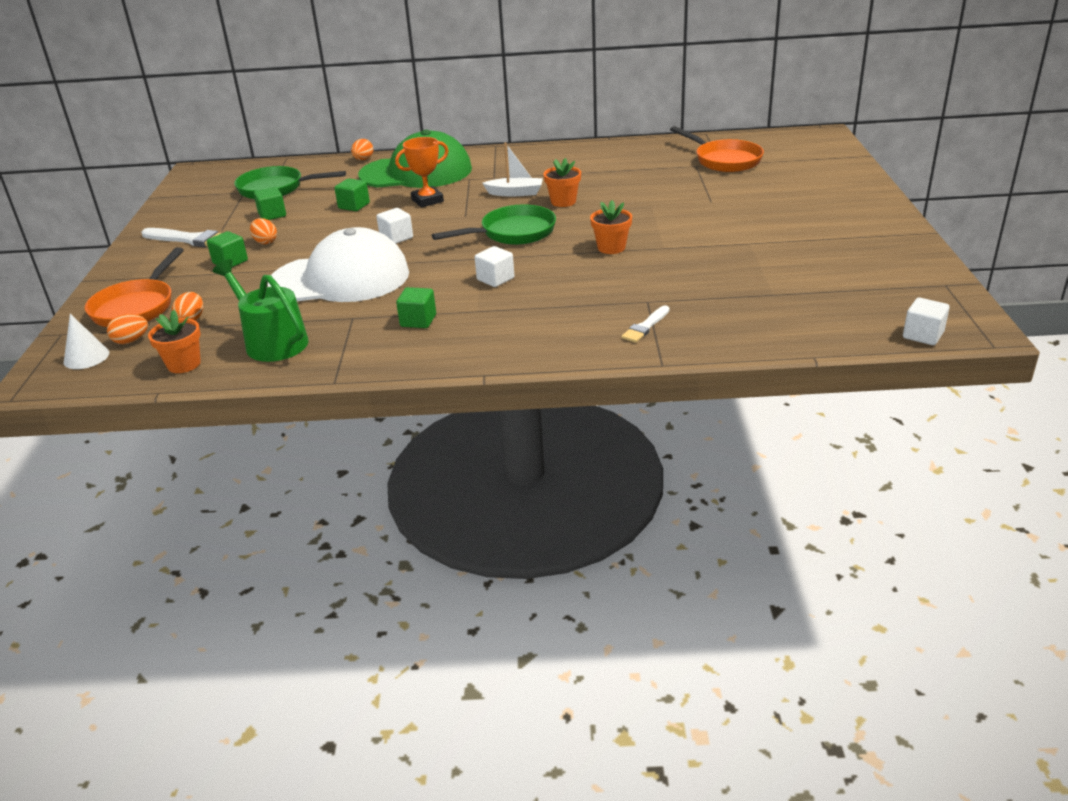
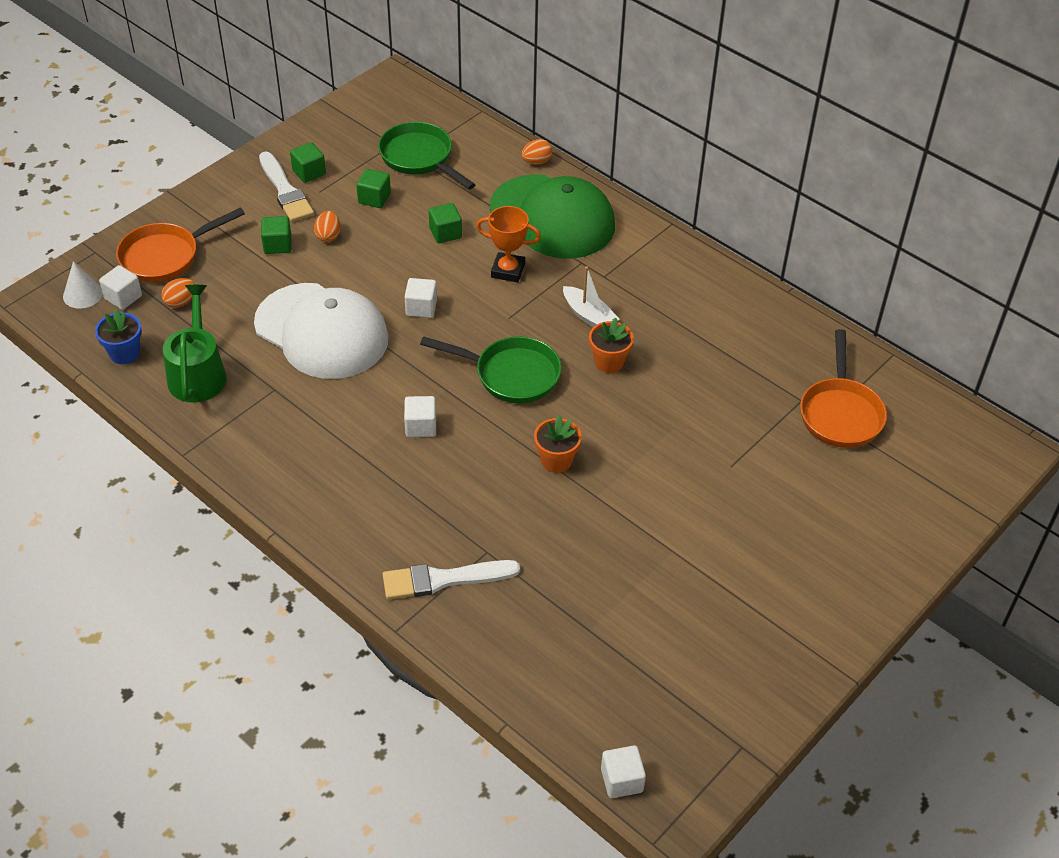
camera: 40 degrees right, 15 degrees up
(131, 341) = (123, 297): orange egg -> white cube
(184, 364) = (124, 353): orange flower pot -> blue flower pot
(418, 321) = (309, 431): green cube -> green cube (309, 172)
(645, 326) = (444, 579): white brush -> white brush, size x1.73

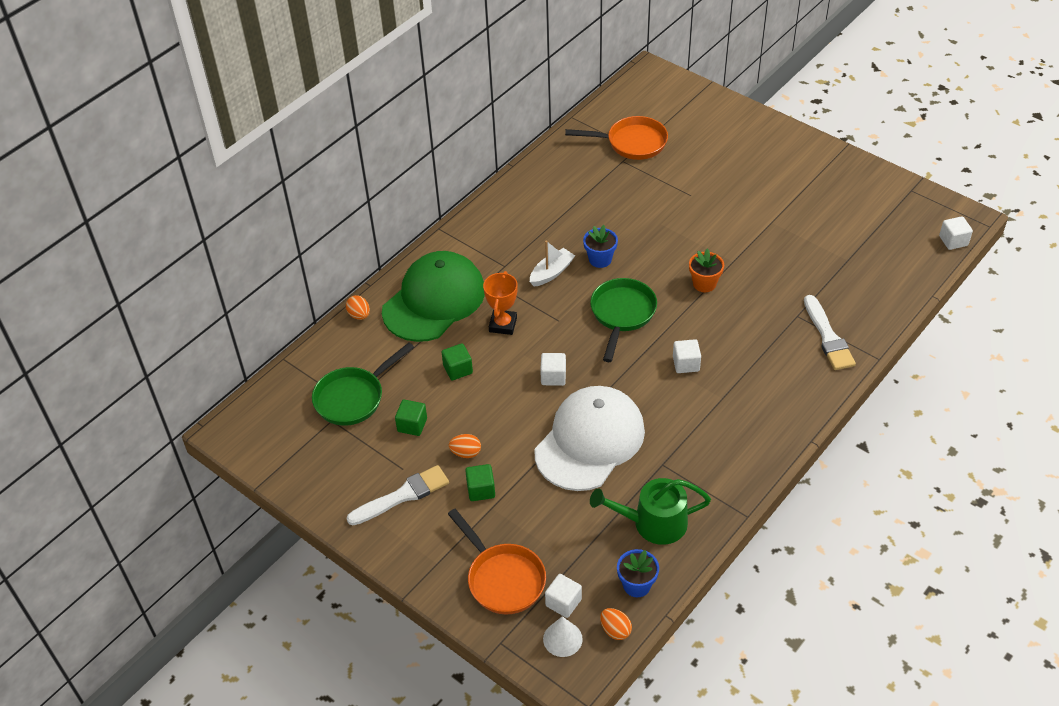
camera: 90 degrees left, 0 degrees up
(180, 302) = (564, 553): orange egg -> orange egg (615, 630)
(309, 172) = (374, 480): green cube -> none
(609, 362) = (600, 259): orange flower pot -> blue flower pot

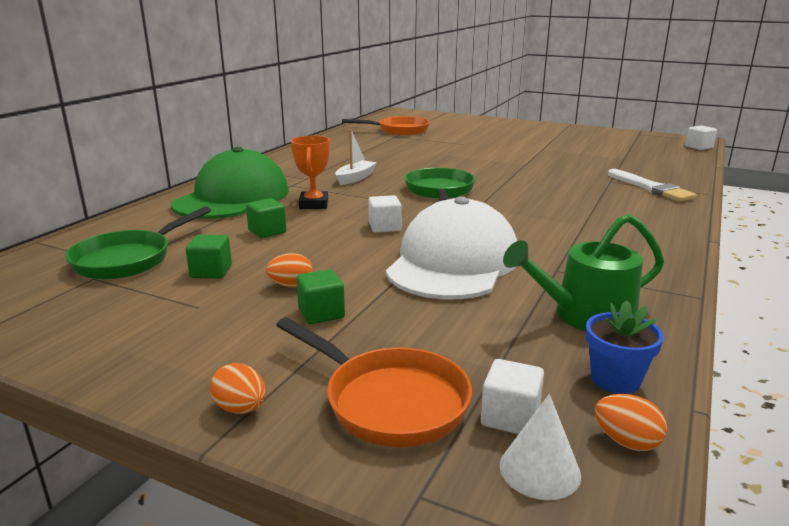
camera: 15 degrees left, 25 degrees down
(359, 315) = (143, 210): orange egg -> orange egg (241, 408)
(402, 496) = (198, 331): white brush -> none
(600, 259) = (400, 170): blue flower pot -> none
(686, 364) = (526, 210): white cube -> none
(704, 284) = (508, 174): orange flower pot -> none

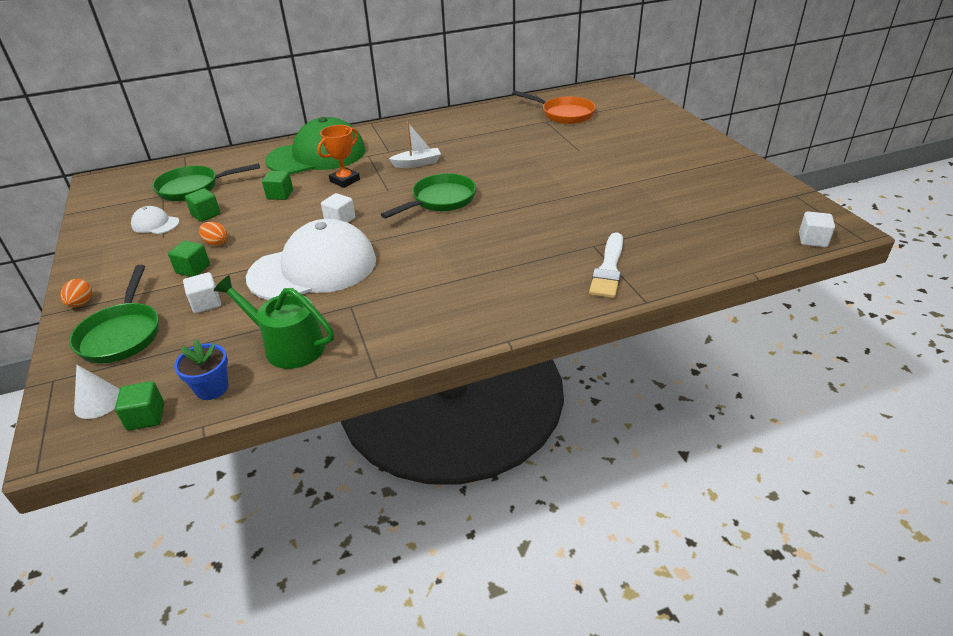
camera: 45 degrees right, 15 degrees up
(154, 302) = (155, 224): none -> white cap
(389, 401) = (122, 334): orange pan -> green pan
(510, 417) = (138, 373): white cube -> white cube (206, 303)
(626, 442) = (146, 417): orange egg -> green cube

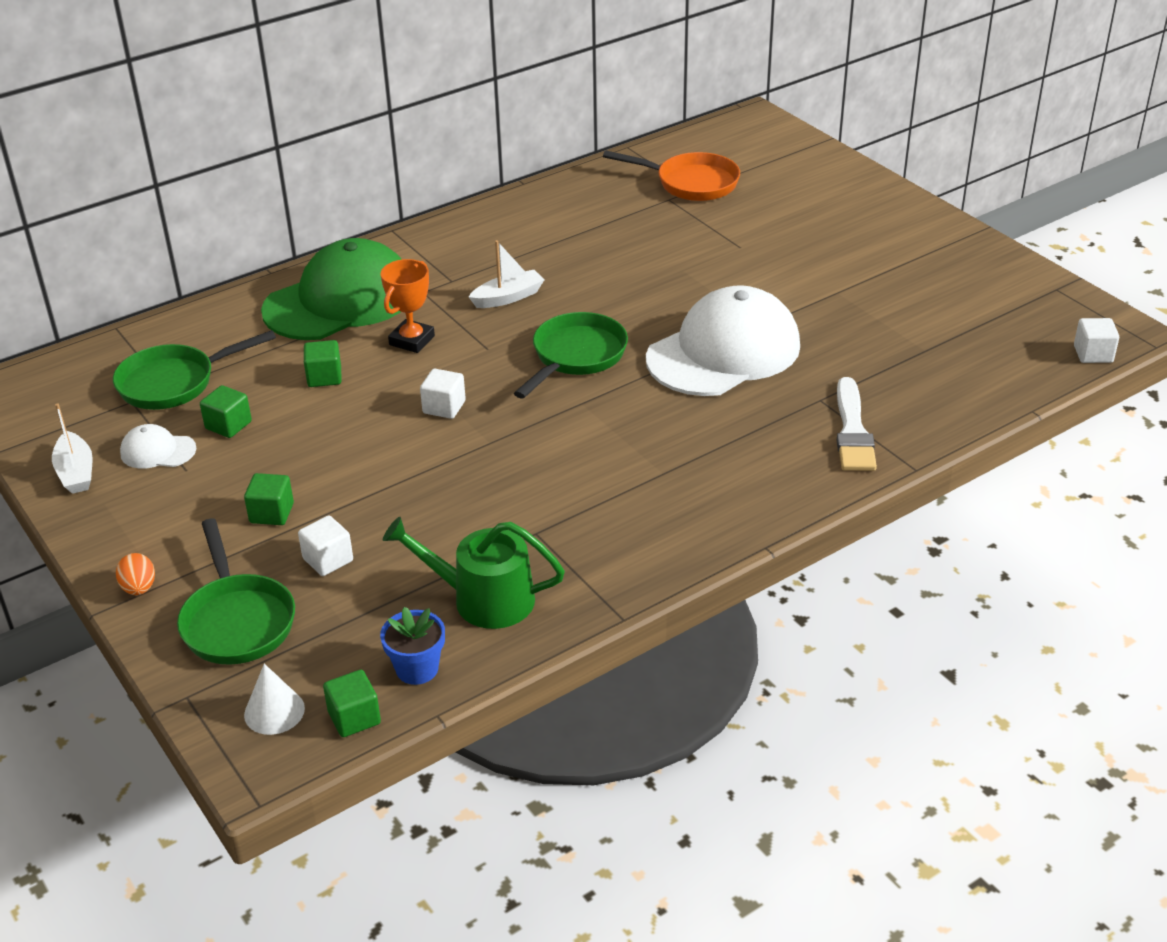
camera: 15 degrees left, 0 degrees up
(101, 230) = (76, 472): none -> white boat
(216, 243) = (278, 468): orange egg -> none
(313, 268) = (451, 487): white cap -> white cap (724, 352)

